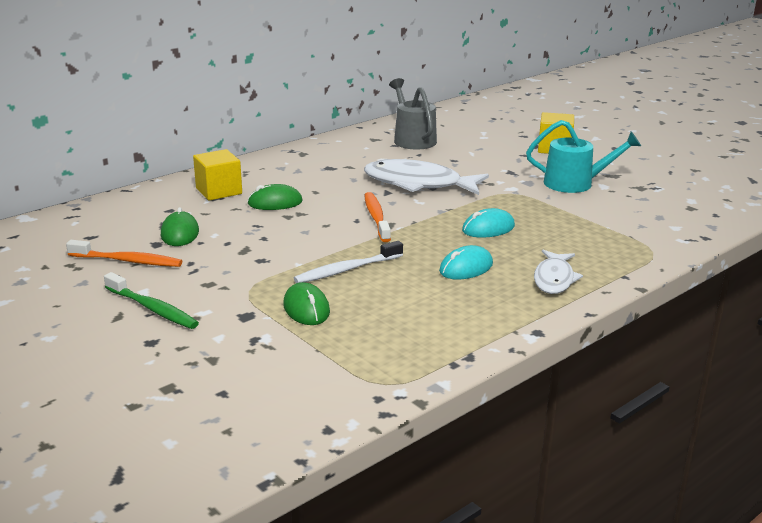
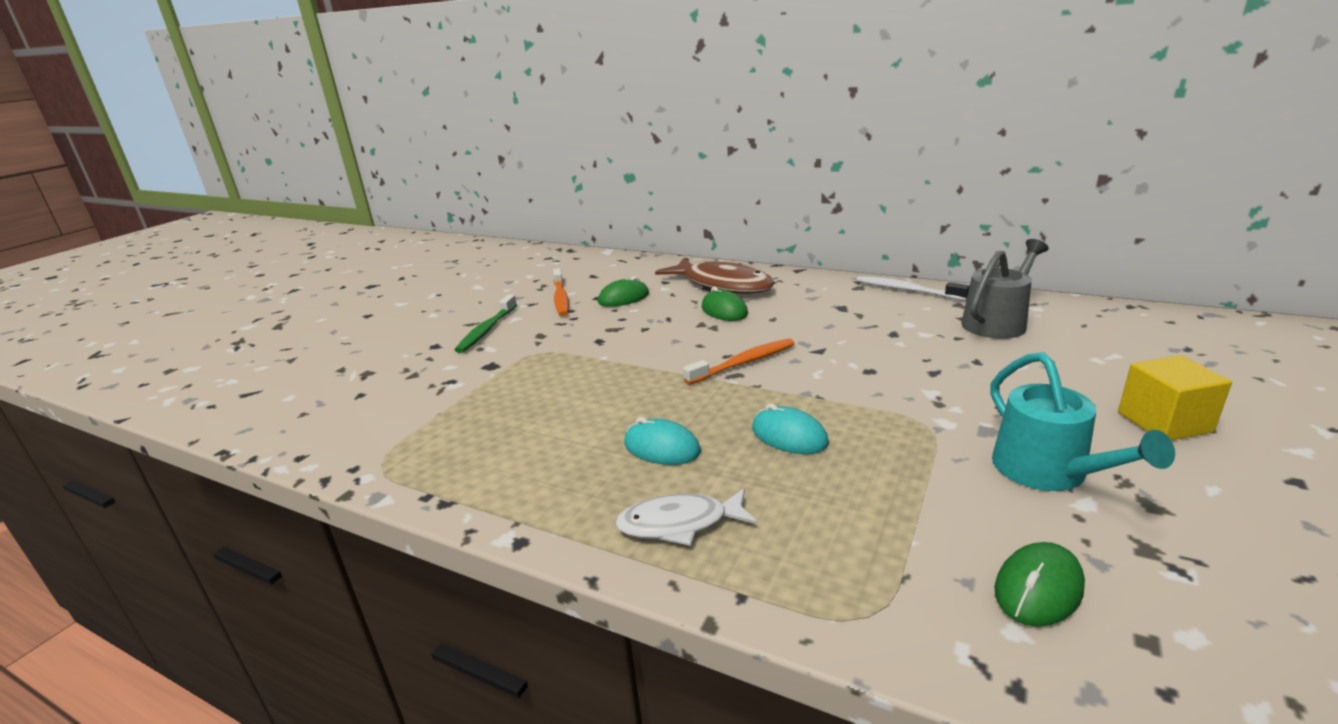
camera: 70 degrees right, 0 degrees up
(219, 191) = (722, 285): yellow cube -> brown fish
(306, 308) = (514, 386): green mouse -> green mouse (1038, 589)
(347, 270) = (606, 382): white toothbrush -> white toothbrush (907, 290)
(418, 184) = (866, 360): white fish -> none

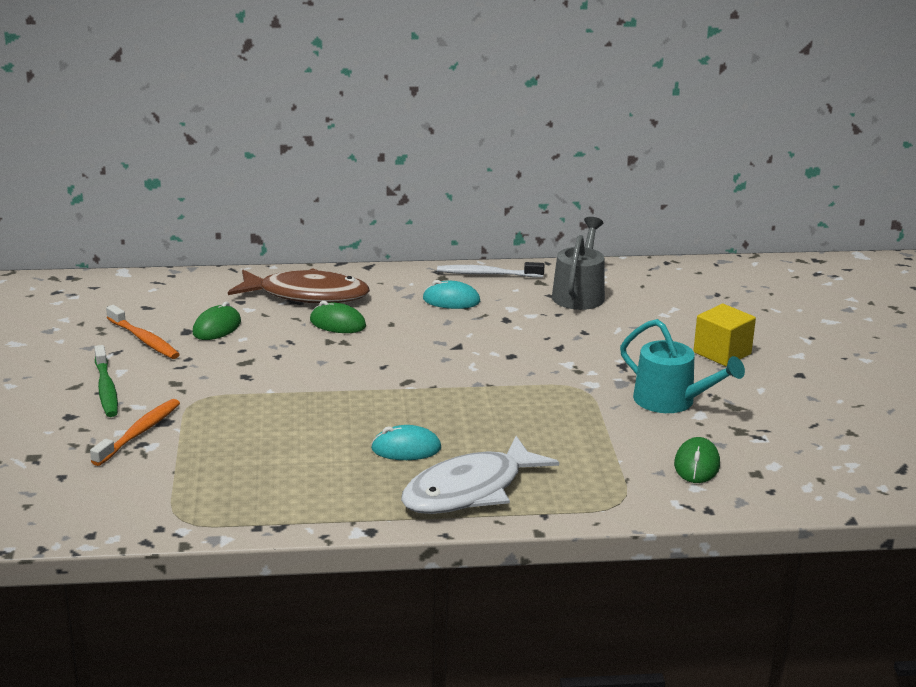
camera: 35 degrees left, 0 degrees up
(679, 524) = (469, 490): white fish -> white fish, size x1.68
(743, 363) = (404, 370): orange toothbrush -> orange toothbrush (139, 433)
(789, 436) = (492, 418): turquoise mouse -> turquoise mouse (451, 300)

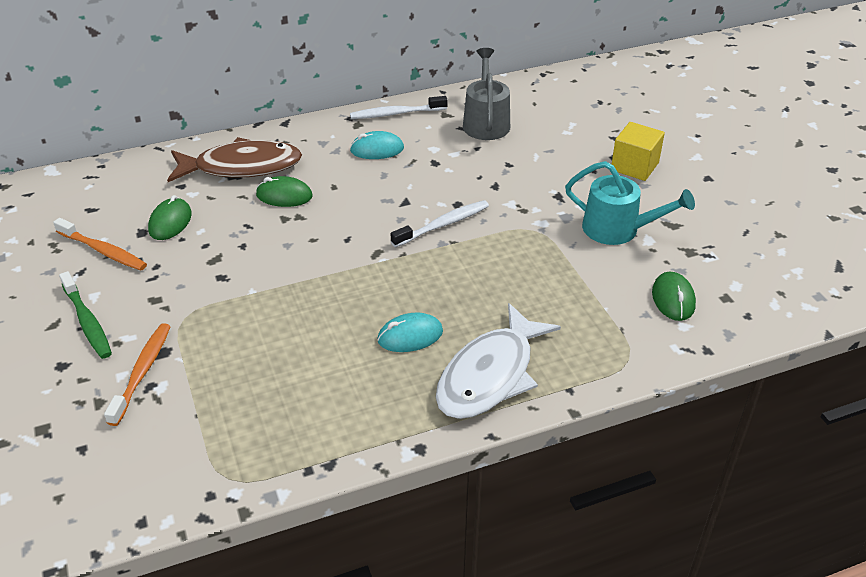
camera: 15 degrees left, 15 degrees up
(486, 370) = (443, 225): none -> white toothbrush

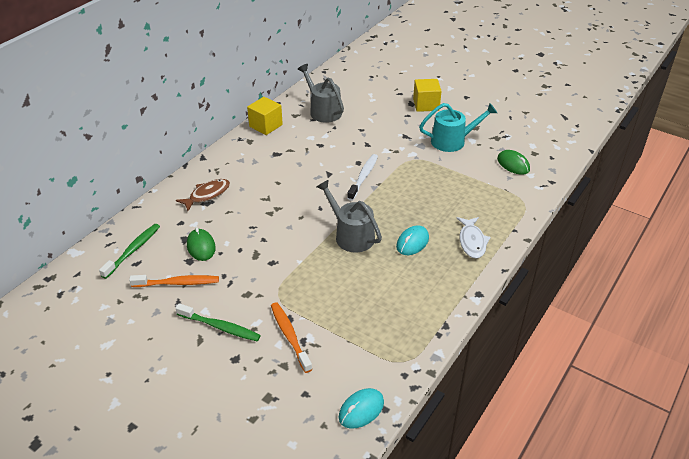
camera: 35 degrees left, 0 degrees up
(102, 194) = (133, 250): none -> green toothbrush
(242, 167) = (207, 195): brown fish -> brown fish, size x0.59
(284, 196) = (254, 200): green mouse -> none
(345, 289) = (351, 235): none -> grey watering can
(377, 149) = (278, 151): turquoise mouse -> turquoise mouse (361, 410)
(396, 113) = (266, 125): white toothbrush -> yellow cube
(490, 375) = (472, 242): white fish -> white fish, size x0.59

